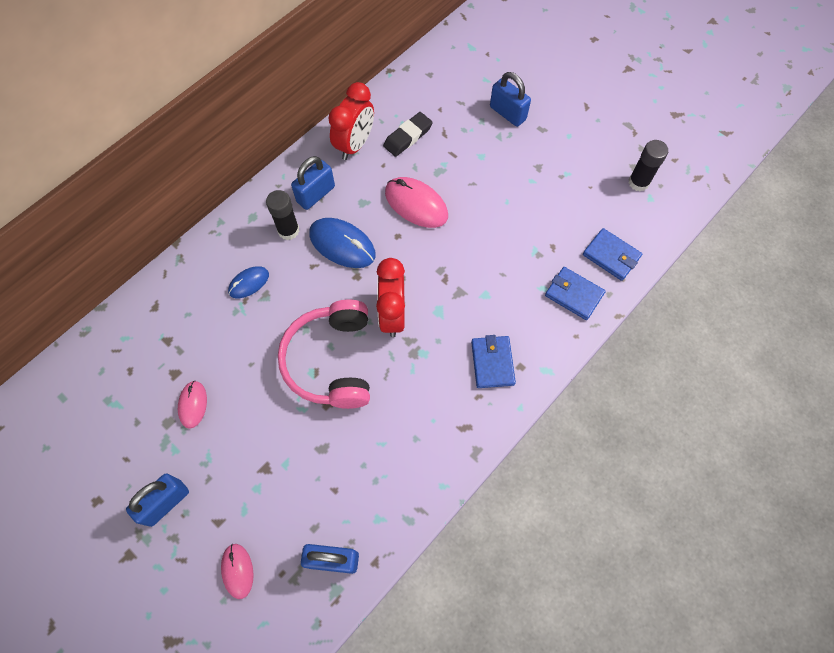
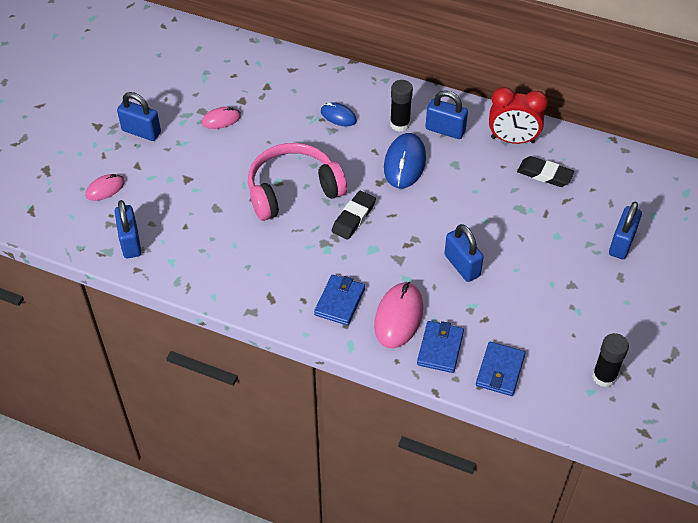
camera: 70 degrees right, 15 degrees down
(392, 315) = (353, 217): red clock -> black eraser
(416, 204) = (474, 202): pink mouse -> pink mouse (398, 317)
(487, 242) = (462, 265): none -> blue padlock
(492, 363) = (340, 302): blue wallet -> blue wallet turned 45 degrees counterclockwise

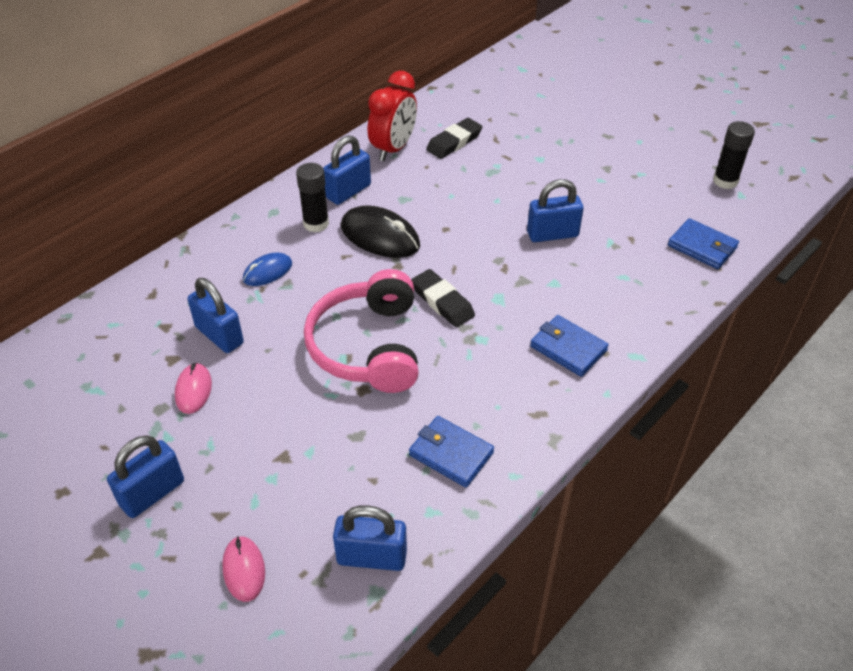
camera: 70 degrees left, 5 degrees down
(398, 317) = (607, 303): pink mouse -> none
(405, 163) = (380, 236): blue mouse -> black mouse
(440, 348) = (662, 282): blue wallet -> blue wallet (451, 454)
(621, 243) = (567, 122): blue padlock -> blue padlock (219, 335)

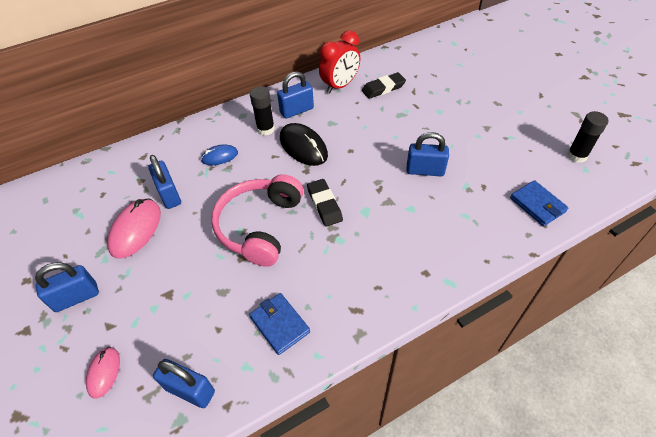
camera: 20 degrees right, 5 degrees up
(193, 390) = (135, 230): pink mouse -> pink mouse, size x1.71
(568, 348) = (400, 263): blue wallet -> none

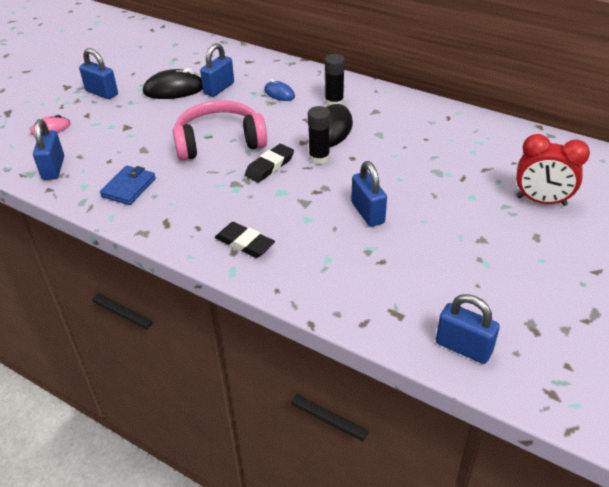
camera: 60 degrees right, 10 degrees down
(135, 230) = (174, 89): pink mouse -> black mouse
(296, 110) = (375, 109): blue padlock -> blue padlock (463, 347)
(340, 86) = (439, 120): red clock -> red clock (541, 201)
(383, 88) = (466, 148): black eraser -> black eraser (244, 243)
(537, 205) = (388, 311): blue wallet -> none
(577, 155) = (508, 329): black glue stick -> black glue stick (319, 158)

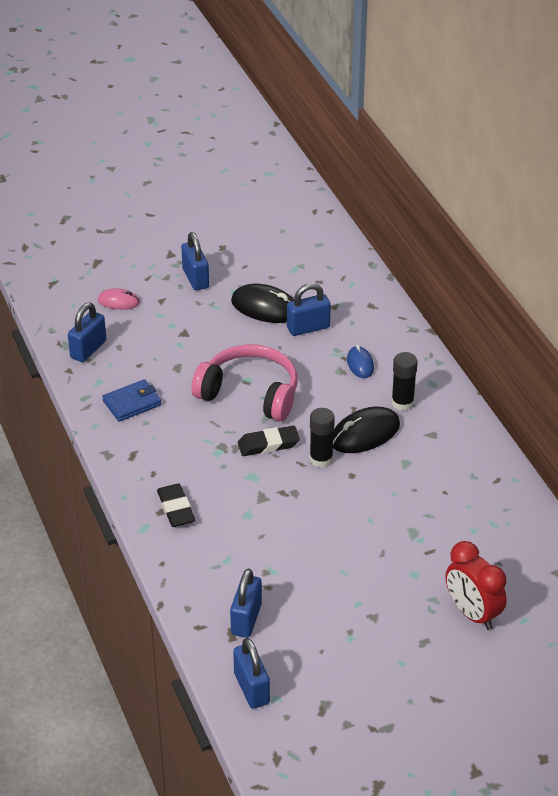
camera: 35 degrees right, 0 degrees up
(367, 213) = (304, 537): blue padlock -> blue padlock (246, 619)

